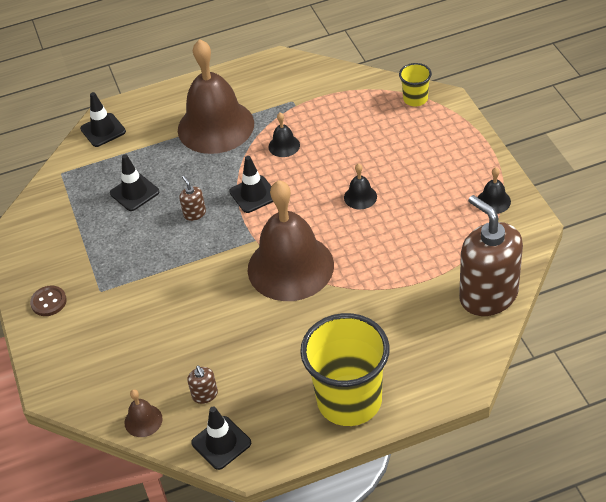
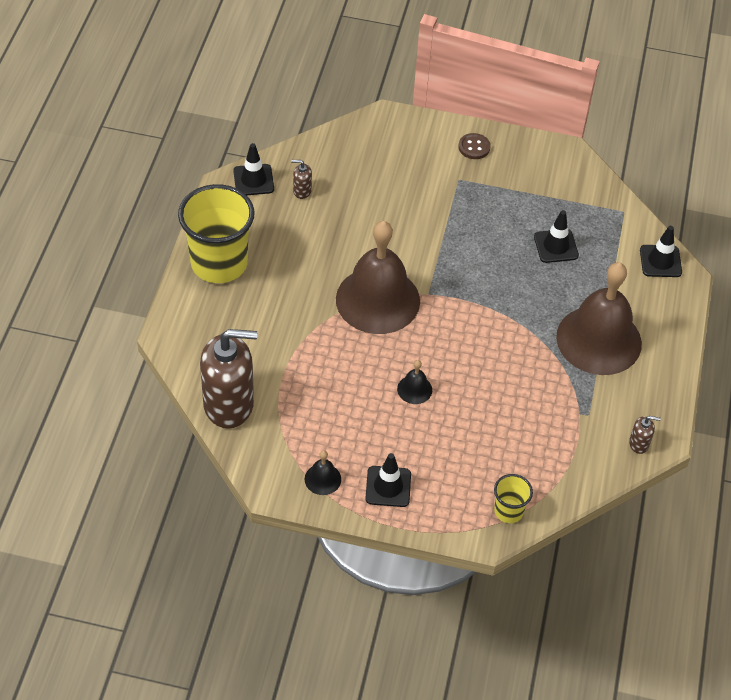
camera: 115 degrees right, 5 degrees up
(143, 420) = (312, 150): brown bell -> none
(194, 213) = (494, 271): brown soap dispenser -> brown soap dispenser (639, 444)
(253, 194) = (483, 320): black traffic cone -> black traffic cone (388, 486)
(284, 146) = (528, 374): black bell -> none

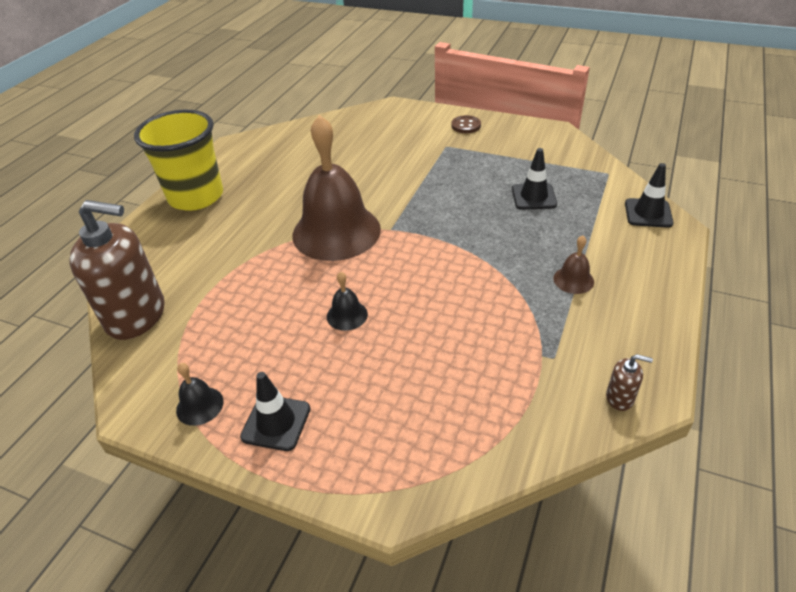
camera: 15 degrees right, 10 degrees down
(253, 180) = (259, 141): black traffic cone -> none
(302, 191) = (298, 149): brown soap dispenser -> none
(508, 511) = (426, 471): yellow cup -> none
(599, 340) = (573, 280): brown bell -> brown bell, size x0.40

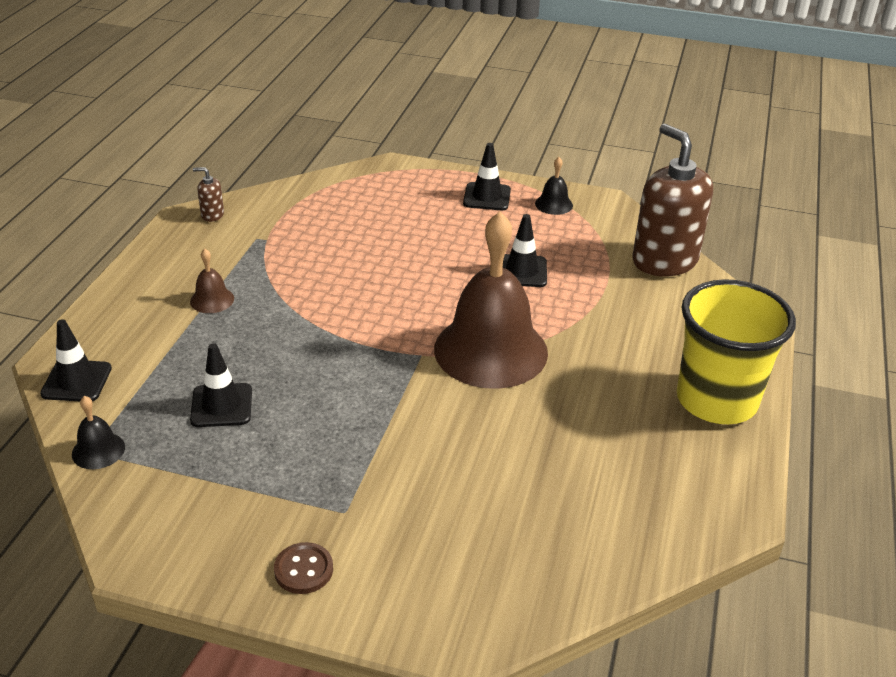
camera: 170 degrees right, 5 degrees down
(136, 316) = (664, 261): brown soap dispenser -> brown soap dispenser turned 60 degrees clockwise
(281, 306) = (521, 271): none -> black traffic cone
(347, 315) = (451, 265): black bell -> black bell (98, 450)

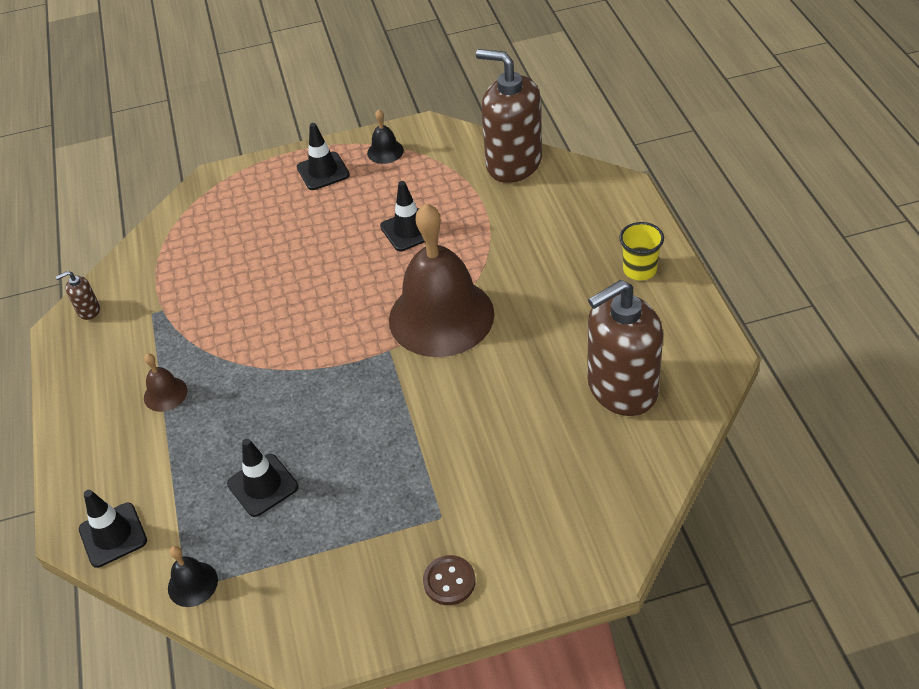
camera: 25 degrees left, 10 degrees up
(611, 493) = (621, 388): none -> brown soap dispenser
(716, 400) = (639, 270): yellow cup -> yellow cup, size x0.47

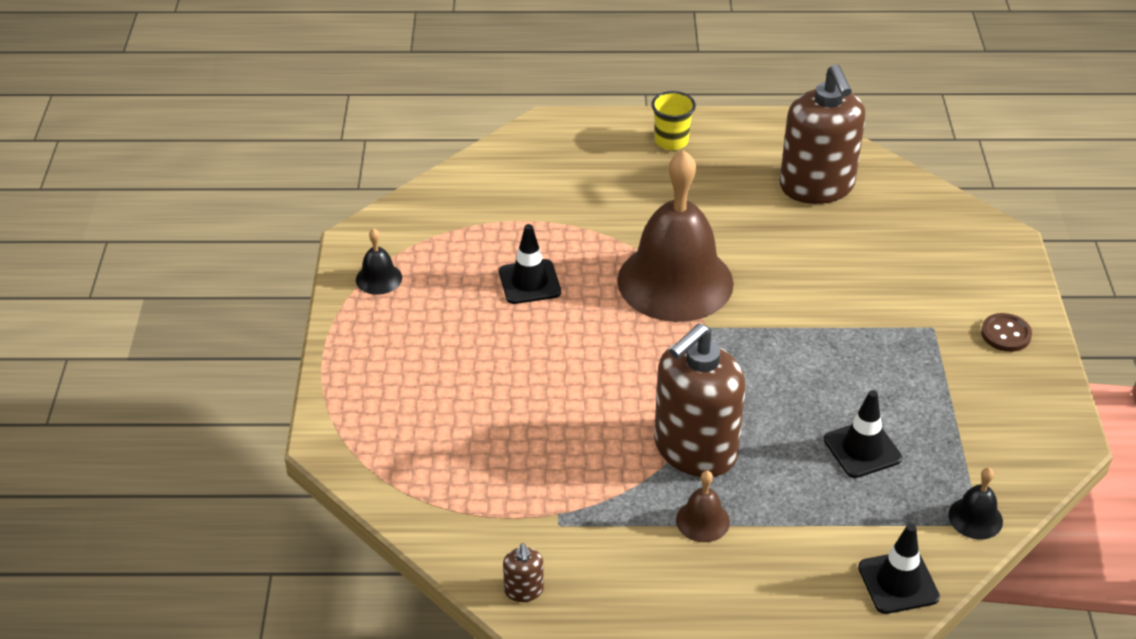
camera: 80 degrees left, 5 degrees down
(323, 171) = (381, 336): black traffic cone -> none
(513, 163) = (465, 186): brown soap dispenser -> brown soap dispenser (695, 449)

